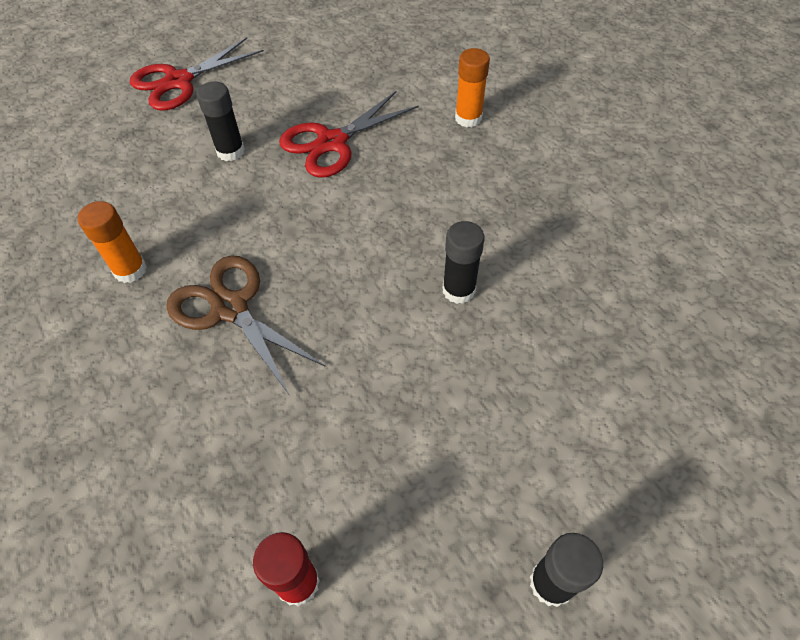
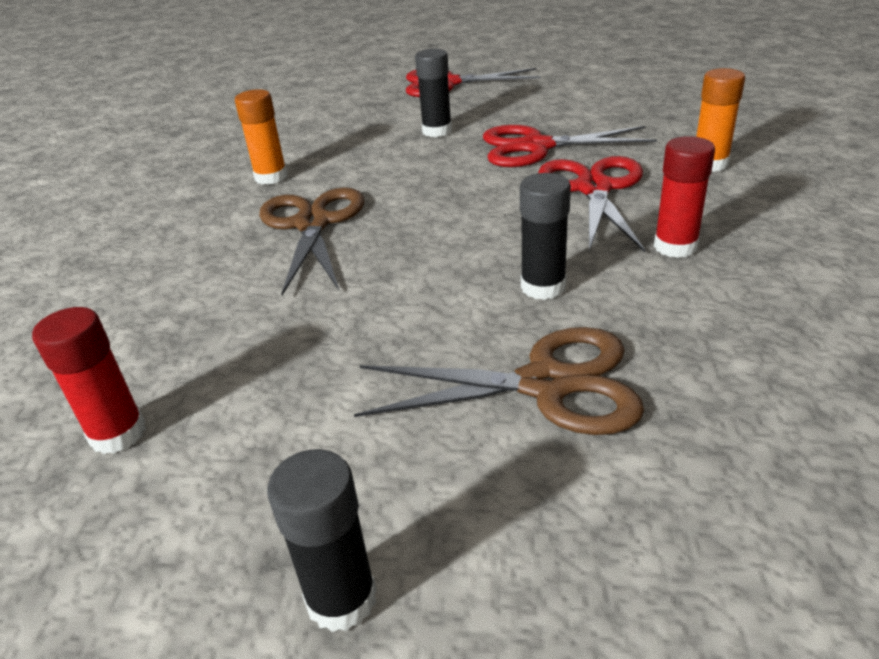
camera: 40 degrees right, 20 degrees down
(413, 175) = (594, 189): none -> red scissors
(507, 213) = (675, 246): none -> red glue stick
(527, 371) = (546, 385): none -> brown scissors

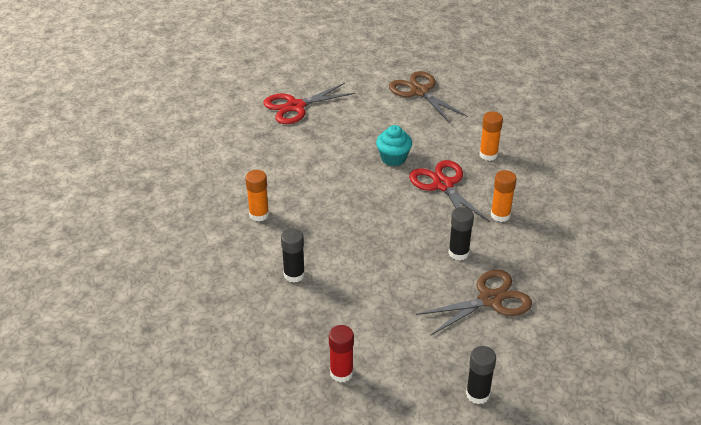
camera: 30 degrees left, 5 degrees up
(313, 224) = (317, 243): brown scissors -> brown scissors (420, 91)
(437, 131) = (326, 155): black glue stick -> black glue stick (294, 274)
(536, 147) = (393, 158): red scissors -> turquoise cupcake
(675, 246) = (500, 215): red glue stick -> orange glue stick

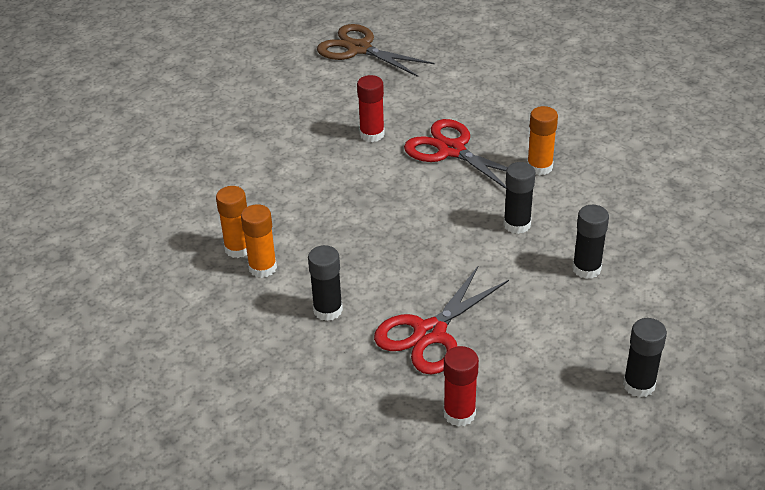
camera: 20 degrees left, 0 degrees up
(295, 106) = (211, 104): red scissors -> red scissors (430, 333)
(393, 158) = (372, 134): turquoise cupcake -> red glue stick
(488, 155) = (484, 101): orange glue stick -> orange glue stick (262, 268)
(490, 300) = (586, 269): brown scissors -> black glue stick

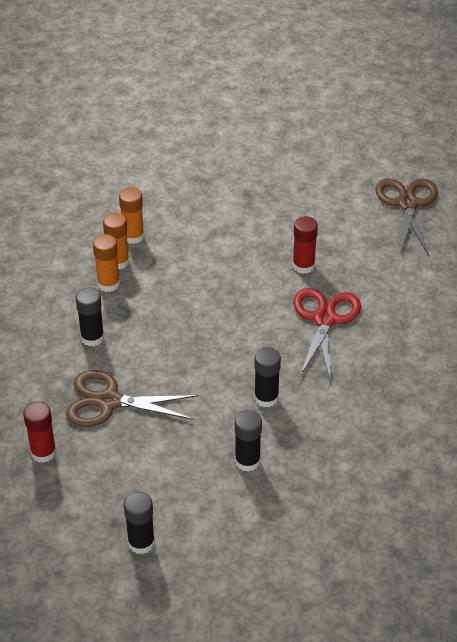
camera: 55 degrees right, 5 degrees up
(430, 333) = (109, 401): red scissors -> brown scissors
(539, 167) = (350, 381): orange glue stick -> orange glue stick (133, 236)

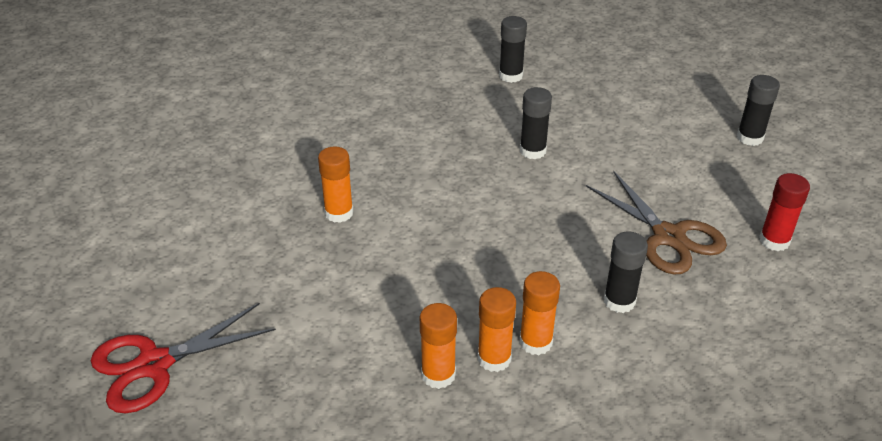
camera: 130 degrees left, 5 degrees down
(247, 461) = (606, 128): black glue stick -> black glue stick (511, 76)
(303, 265) = (339, 213): red glue stick -> orange glue stick
(325, 319) = (399, 164): red scissors -> red scissors (154, 364)
(407, 204) = (164, 190): brown scissors -> none

